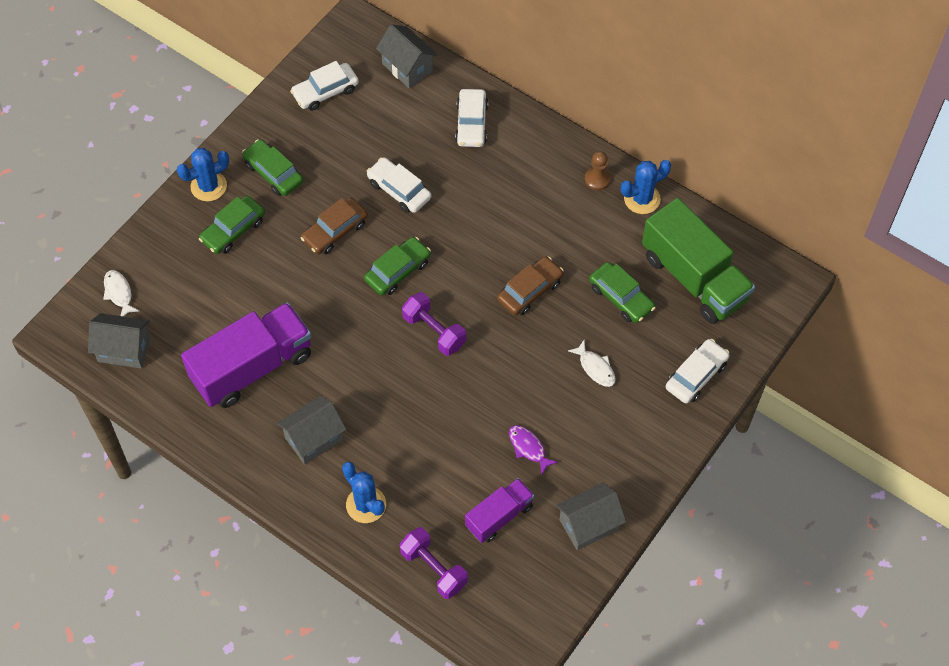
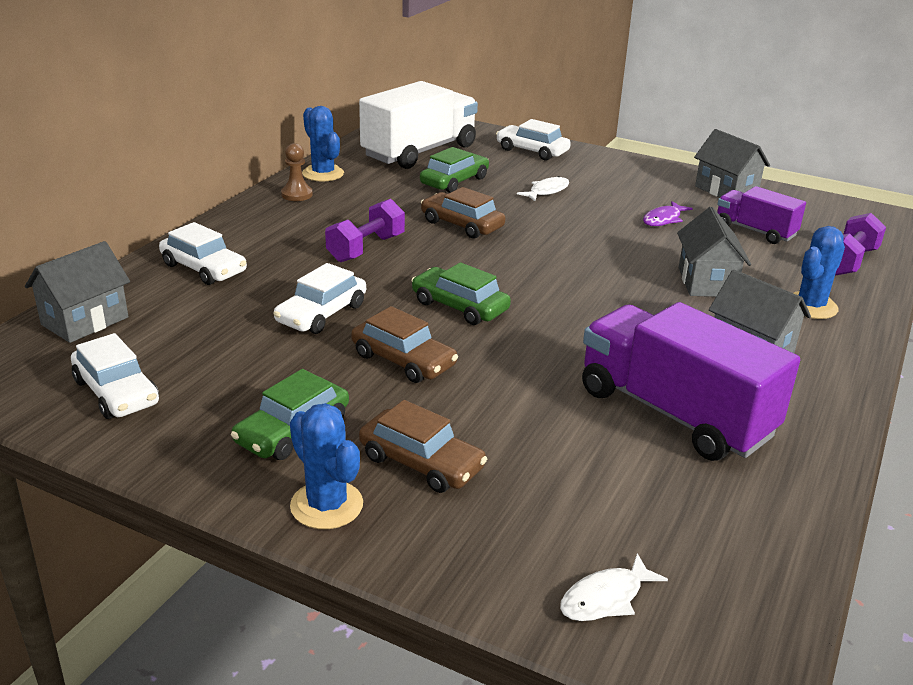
camera: 100 degrees left, 30 degrees down
(124, 350) = (725, 568): grey house -> grey house (706, 282)
(233, 230) = (421, 463): green car -> brown car
(434, 331) = (543, 277): purple dumbbell -> purple dumbbell (366, 248)
(471, 123) = (203, 268): white car -> white car turned 45 degrees clockwise
(694, 278) = (419, 152): green truck -> white truck

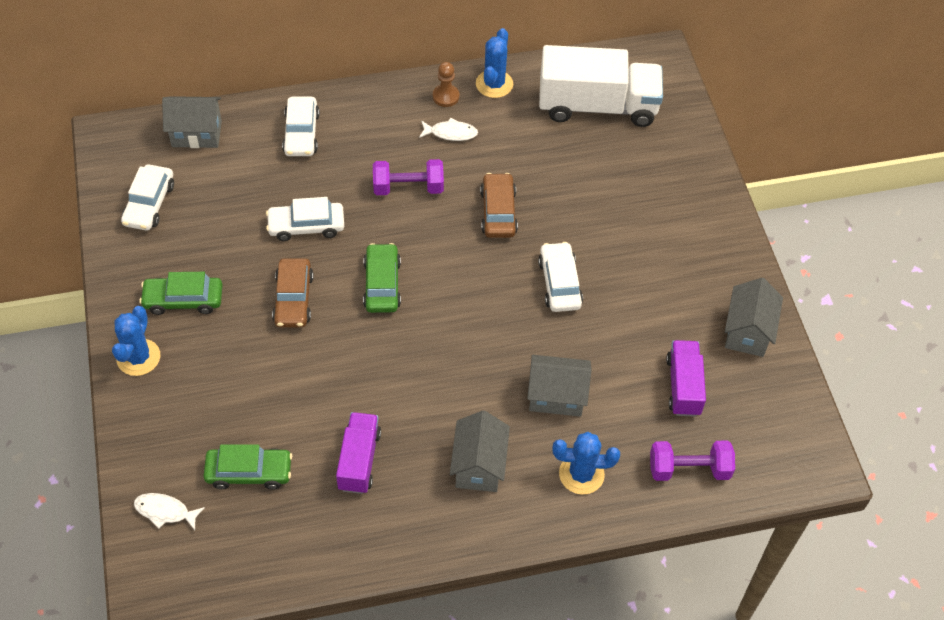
camera: 50 degrees right, 25 degrees up
(421, 463) = (205, 372): brown car -> none
(454, 181) = (567, 161): green car -> green car (249, 472)
(532, 151) = (683, 168): white car -> white car (560, 283)
(547, 191) = (612, 223): white fish -> white fish (451, 133)
(663, 219) = (640, 320): purple fish -> none
(674, 413) = (359, 460): purple truck -> purple truck, size x0.55
(706, 282) = (556, 396): grey house -> grey house turned 45 degrees clockwise

